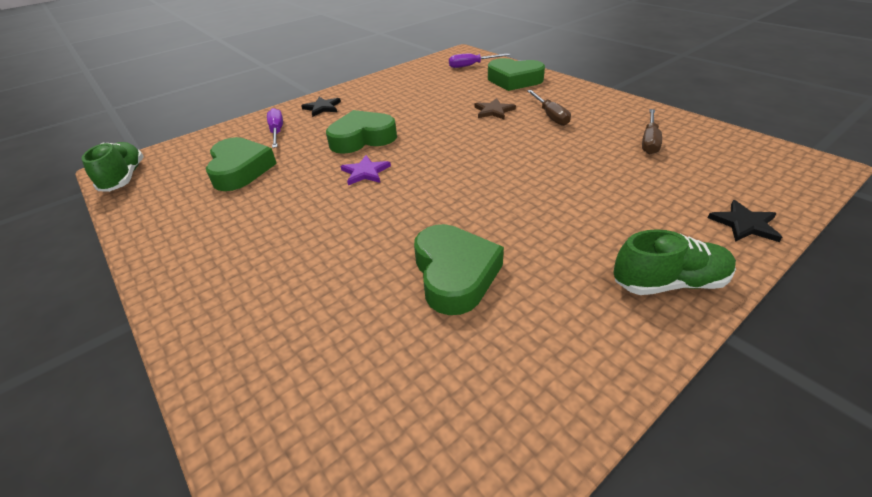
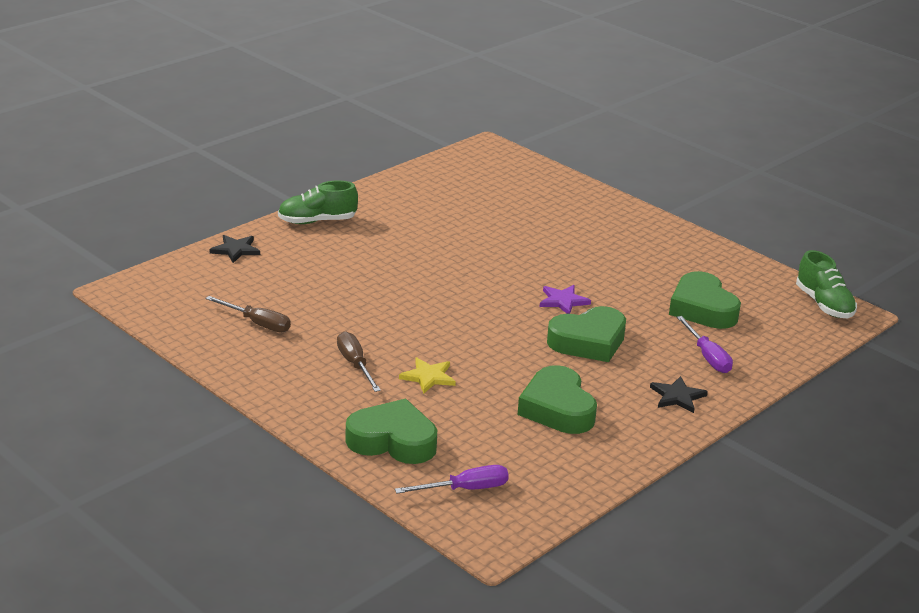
camera: 170 degrees right, 10 degrees down
(455, 274) = (460, 228): green heart -> green heart (557, 408)
(493, 111) = (428, 377): brown star -> yellow star
(649, 141) = (257, 323): brown screwdriver -> brown screwdriver turned 105 degrees clockwise

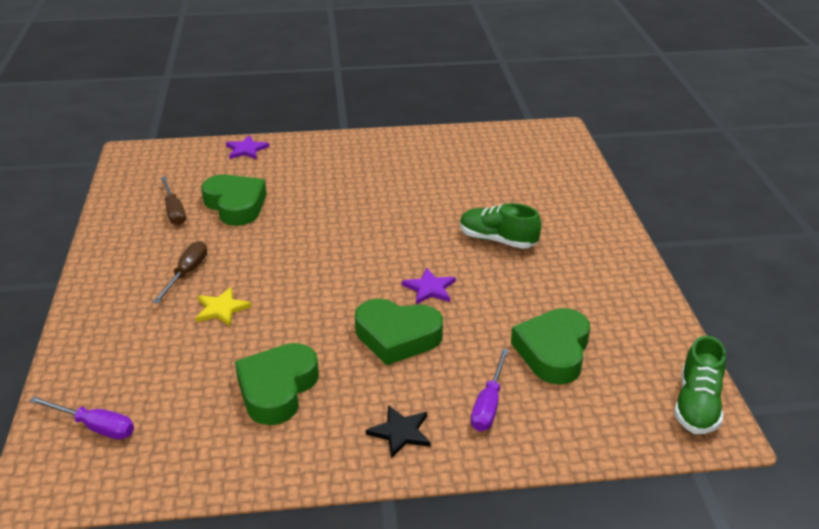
camera: 40 degrees right, 5 degrees up
(235, 250) = (246, 150): black star -> purple star
(317, 221) = (335, 147): green shoe -> green shoe (497, 240)
(393, 441) = (113, 352): green heart -> green heart (235, 205)

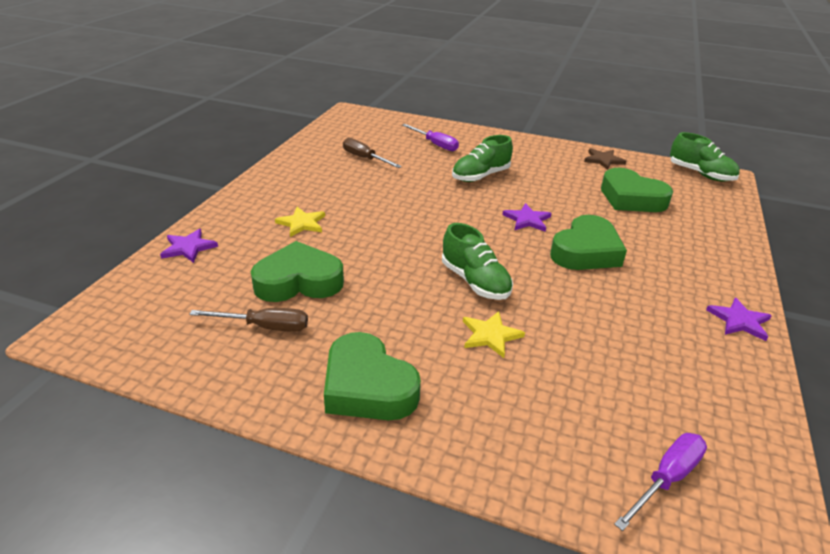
camera: 65 degrees left, 0 degrees up
(187, 273) = (406, 345): brown screwdriver -> brown screwdriver (365, 158)
(277, 389) = (636, 331): green heart -> green heart (367, 387)
(293, 283) = (475, 282): none -> green shoe
(317, 179) = (302, 223): none -> yellow star
(339, 460) = (739, 321): none -> purple star
(400, 432) = (709, 283): black star -> none
(488, 404) = (684, 238): purple screwdriver -> purple screwdriver (435, 144)
(641, 315) = (603, 160): none -> brown star

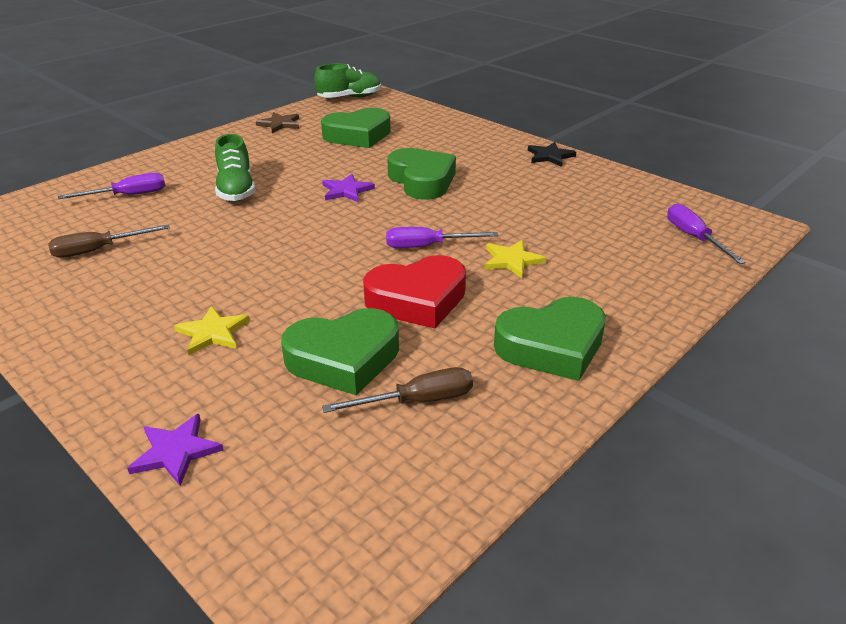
camera: 65 degrees left, 0 degrees up
(265, 327) = (417, 401): brown screwdriver -> brown screwdriver turned 45 degrees clockwise
(299, 281) = (344, 358): green heart -> green heart turned 120 degrees counterclockwise
(391, 296) = (417, 299): none -> red heart
(475, 282) = (427, 246): green shoe -> purple screwdriver
(739, 321) = (550, 156): purple star -> black star

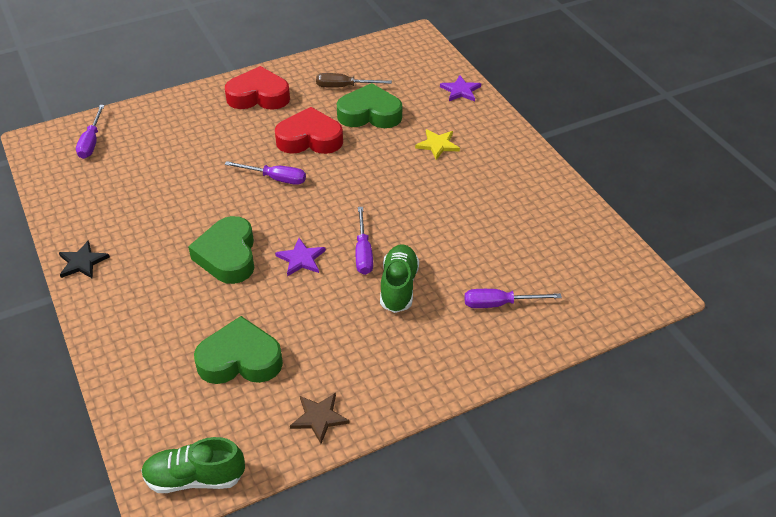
camera: 160 degrees left, 10 degrees up
(98, 250) = (516, 234): brown screwdriver -> none
(283, 205) = (363, 253): none -> purple screwdriver
(512, 260) = (229, 153): yellow star -> none
(552, 346) = (258, 96): green heart -> red heart

